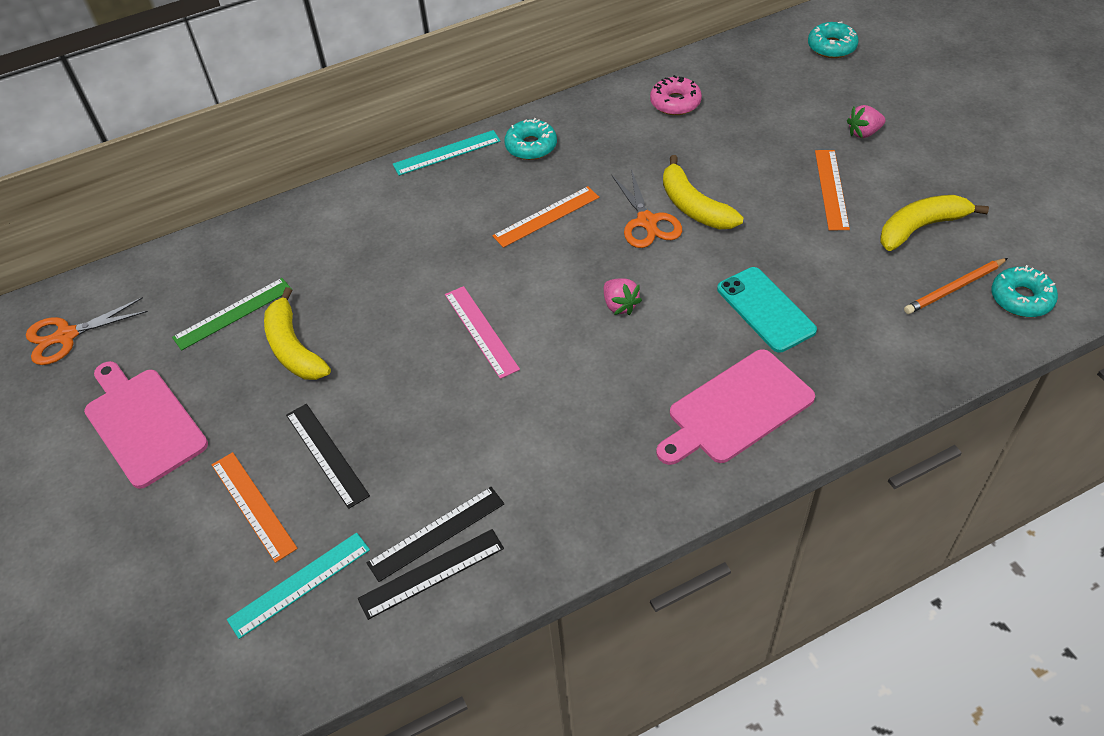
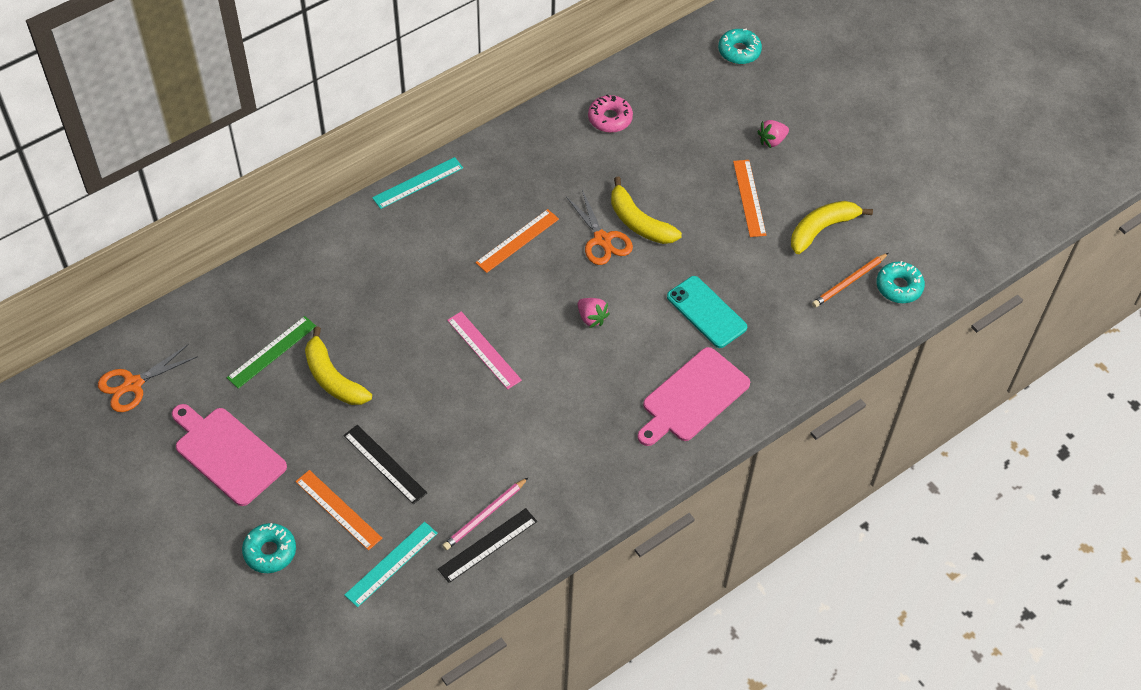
camera: 15 degrees left, 5 degrees up
(436, 533) = (485, 516): black ruler -> pink pencil
(531, 146) = (491, 171): turquoise donut -> turquoise donut (270, 552)

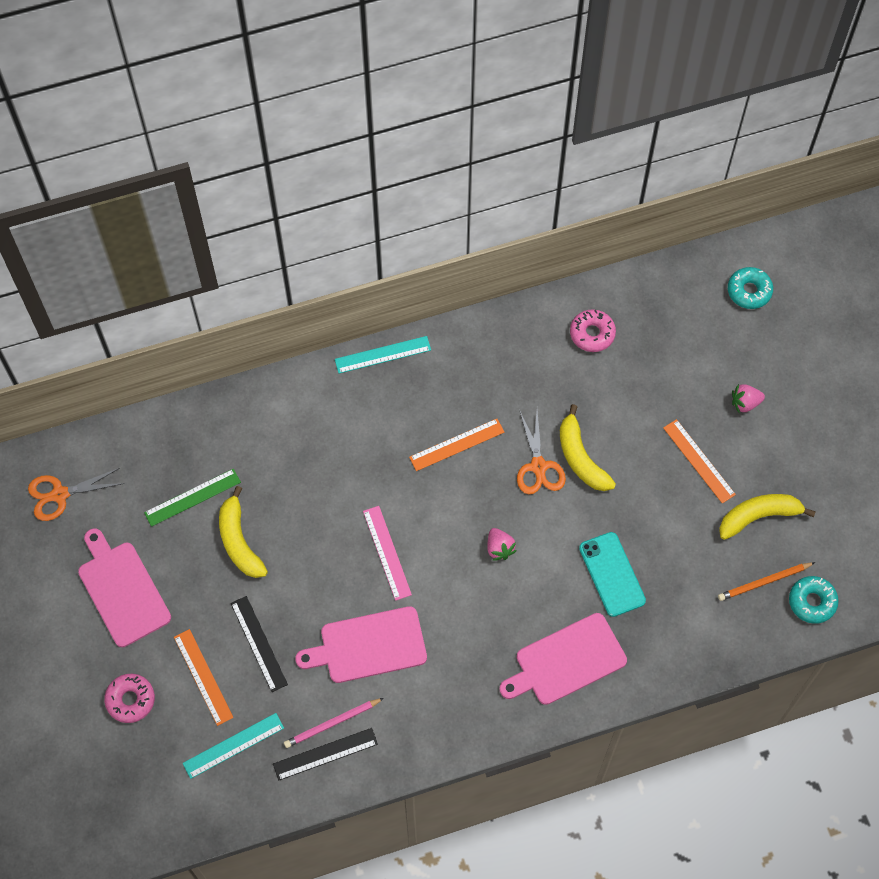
camera: 20 degrees right, 10 degrees up
(270, 552) = (130, 700): turquoise donut -> pink donut
(495, 436) = (368, 646): none -> pink cutting board
(749, 198) = (698, 461): orange ruler -> orange ruler turned 45 degrees counterclockwise

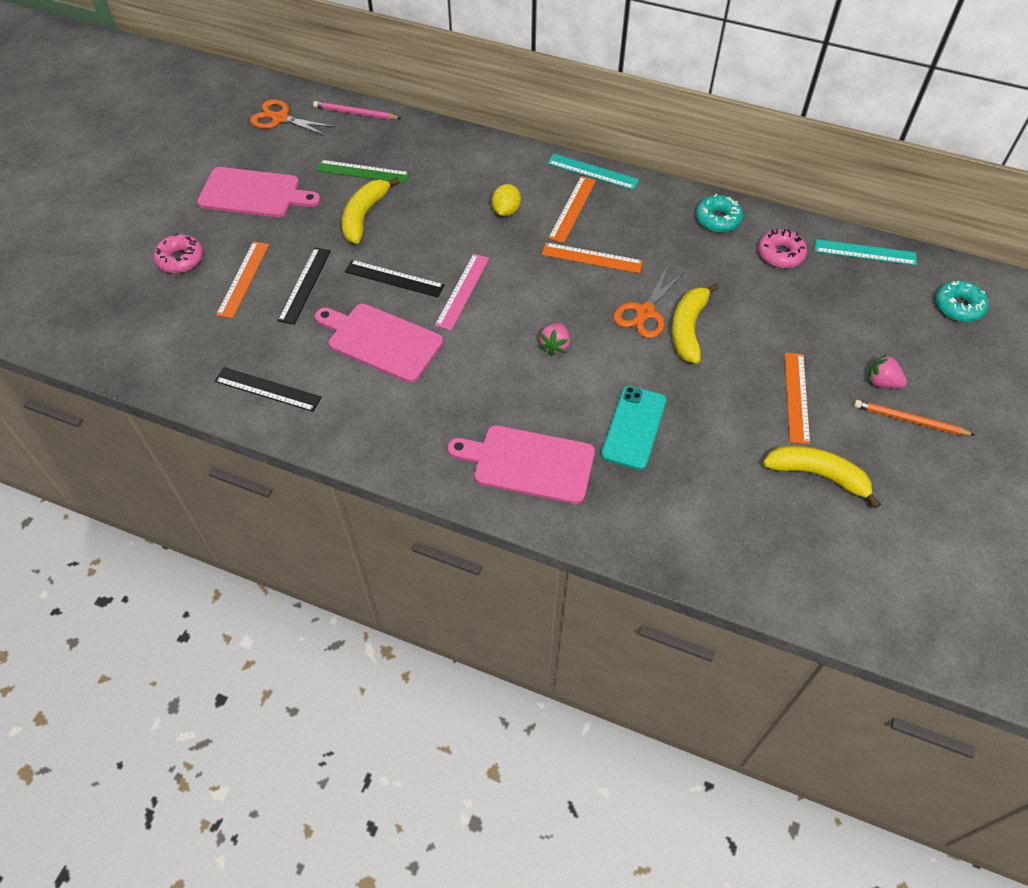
camera: 40 degrees right, 10 degrees down
(122, 590) = (254, 193): pink cutting board -> pink cutting board turned 90 degrees clockwise
(233, 745) = (212, 335): turquoise ruler -> turquoise ruler (865, 252)
(323, 582) = (394, 279): none -> black ruler
(332, 723) = (296, 373): pink pencil -> pink pencil (355, 113)
(349, 448) = (506, 211): none -> yellow lemon
(400, 406) = (572, 209): none -> orange ruler
(764, 582) = (776, 531): orange pencil -> orange pencil (909, 420)
(812, 602) = (812, 581): turquoise donut -> turquoise donut (717, 219)

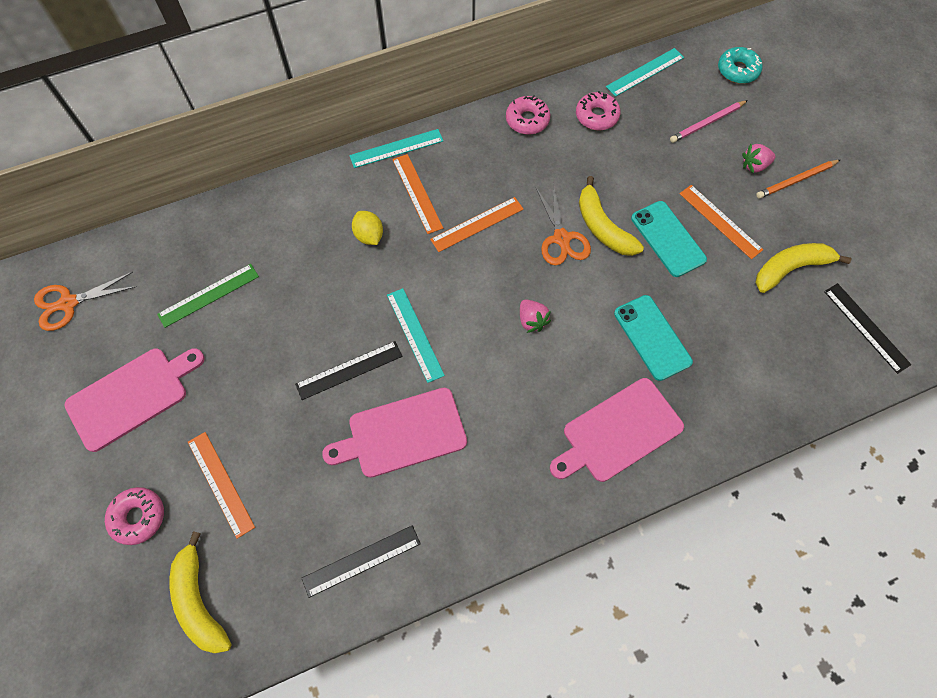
camera: 45 degrees left, 10 degrees up
(305, 285) = (282, 441): black ruler -> black ruler (866, 327)
(355, 113) = (136, 244): pink pencil -> pink pencil (707, 123)
(364, 216) = (258, 335): yellow banana -> yellow banana (199, 601)
(463, 291) = (415, 334): pink ruler -> turquoise ruler
(717, 219) = (527, 120): turquoise donut -> pink donut
(733, 375) = (668, 239): none -> turquoise phone

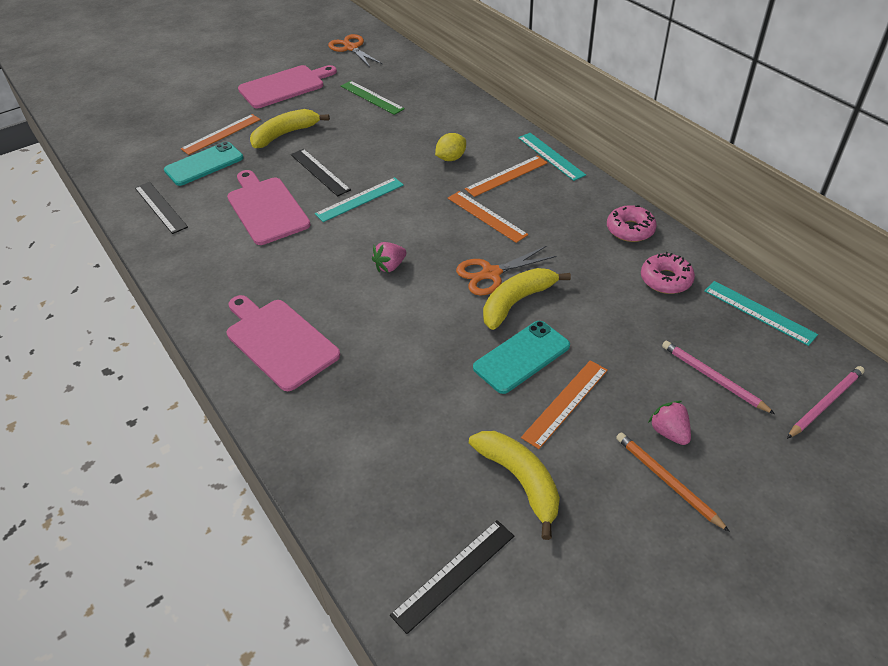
camera: 80 degrees right, 20 degrees down
(132, 396) = (285, 86): pink cutting board -> pink cutting board turned 75 degrees counterclockwise
(138, 517) = (197, 108): pink donut -> none
(199, 601) = (137, 143): yellow banana -> yellow banana (285, 134)
(652, 337) = (391, 356): turquoise phone -> turquoise phone (204, 164)
(737, 70) = (825, 403): turquoise donut -> pink pencil

